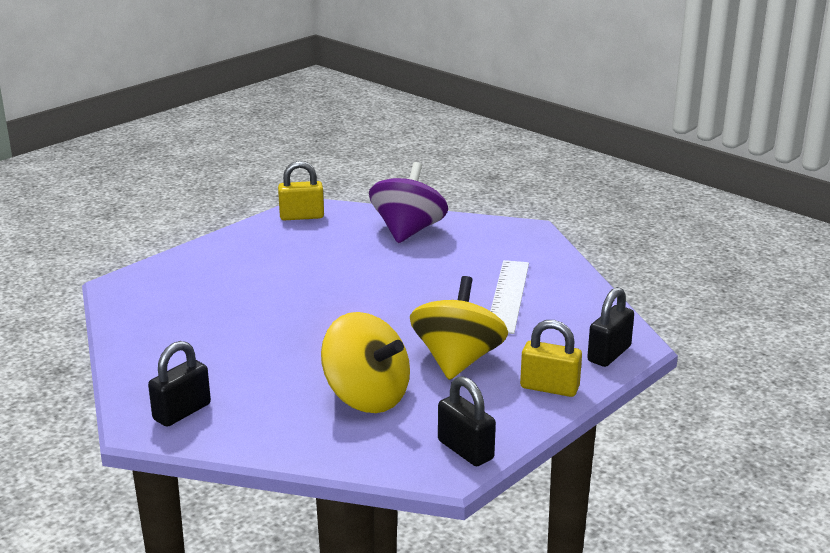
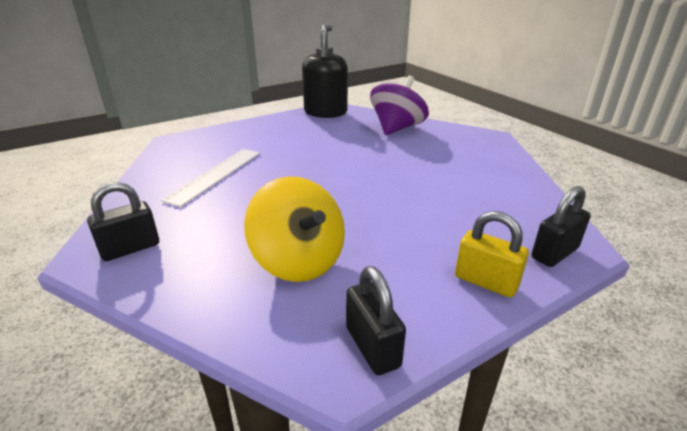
camera: 15 degrees right, 5 degrees up
(301, 216) = (325, 112): yellow padlock -> black soap dispenser
(457, 360) = (400, 237): yellow spinning top -> none
(508, 296) = (463, 184): white ruler -> white ruler (215, 175)

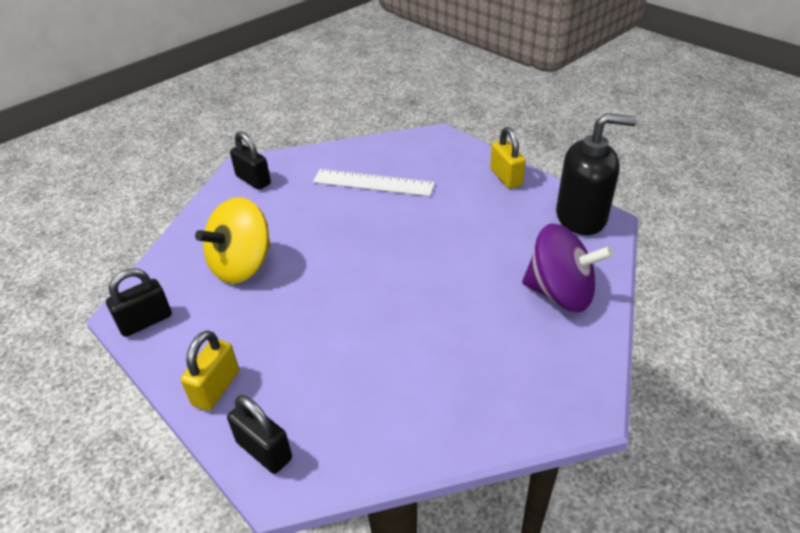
camera: 80 degrees right, 10 degrees up
(261, 125) = (506, 177): none -> yellow padlock

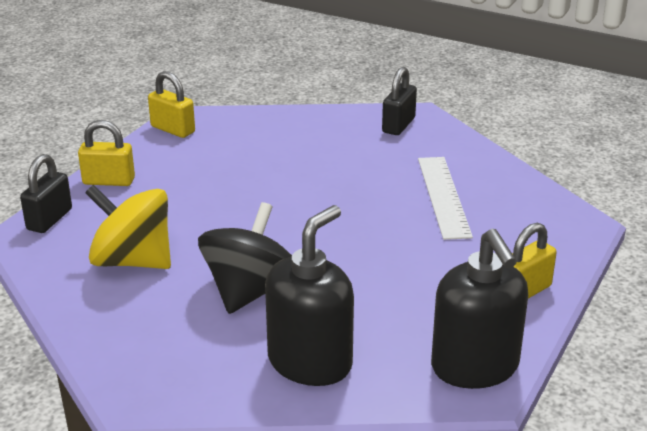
camera: 70 degrees right, 10 degrees down
(146, 321) = (173, 129): black padlock -> yellow padlock
(242, 265) = (263, 154): yellow spinning top -> yellow spinning top (132, 261)
(457, 311) = (250, 291): none -> black spinning top
(560, 293) = (310, 362): purple spinning top -> black soap dispenser

